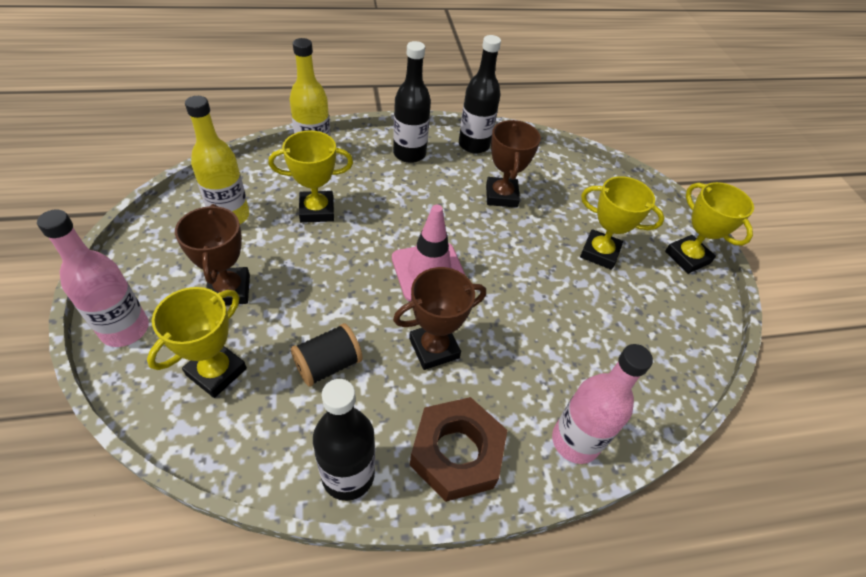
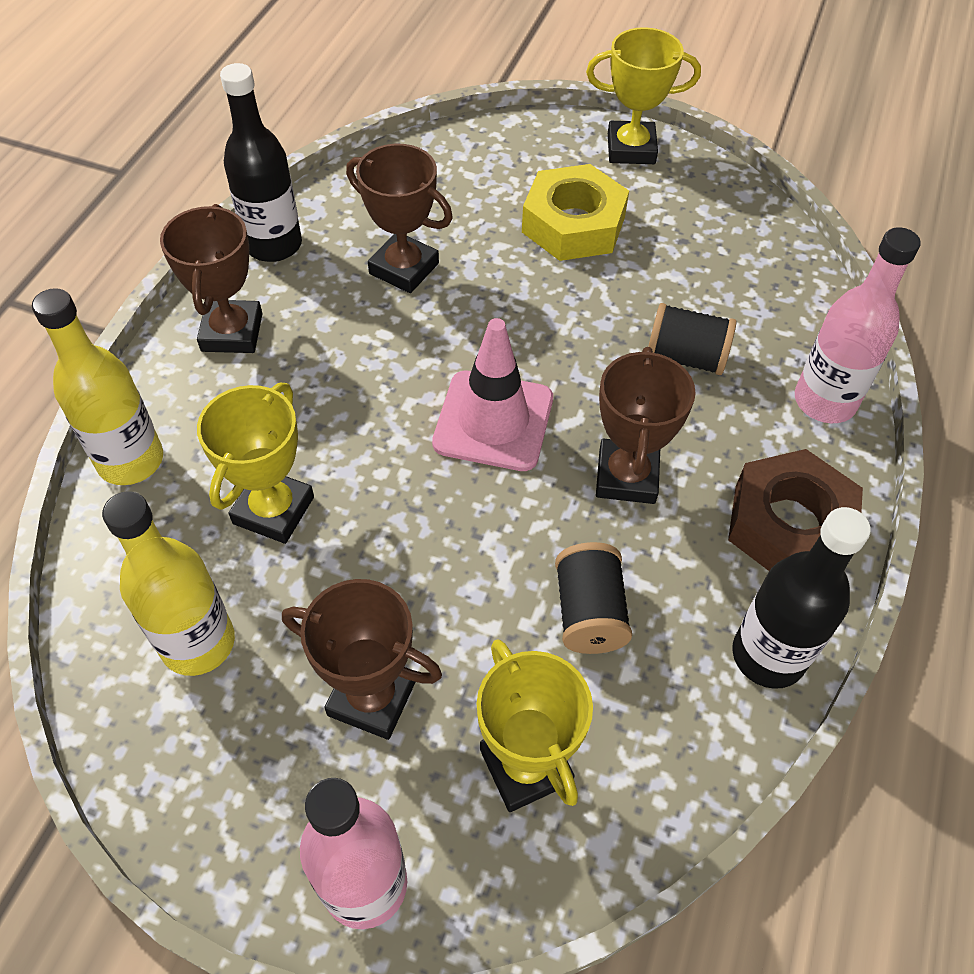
camera: 55 degrees left, 5 degrees up
(409, 154) = (232, 332): black bottle -> brown trophy
(546, 346) = (685, 357): none -> black spool
(599, 253) = (573, 224): yellow trophy -> yellow nut

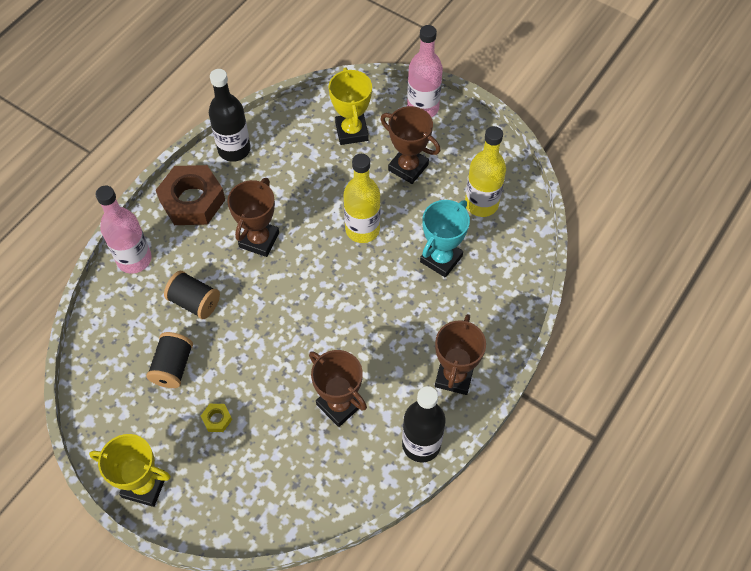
camera: 165 degrees left, 5 degrees up
(131, 460) = (514, 302): yellow bottle -> yellow bottle (362, 229)
(273, 510) = (441, 259): yellow trophy -> turquoise trophy
(493, 421) = (316, 285): pink traffic cone -> none
(573, 224) = (217, 419): yellow nut -> yellow nut, size x0.41
(589, 612) = (304, 181): black spool -> black spool (173, 367)

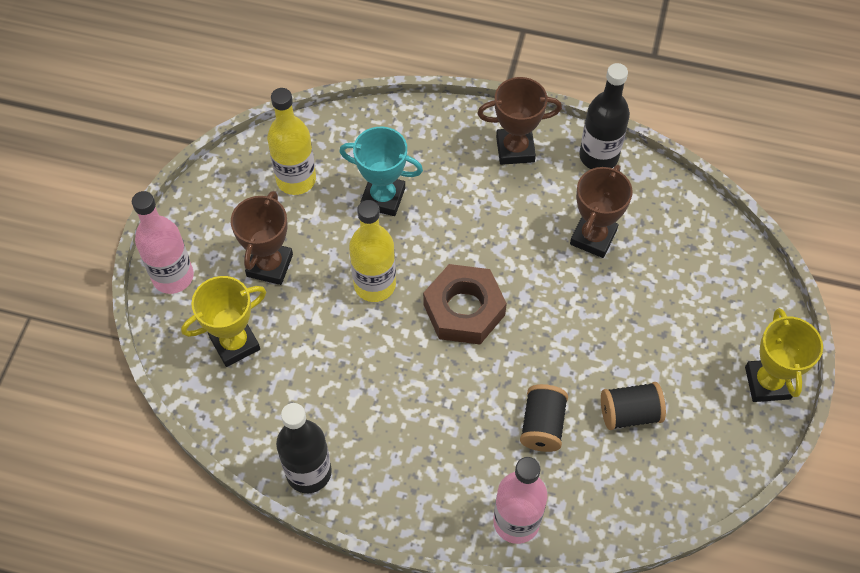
camera: 110 degrees left, 0 degrees up
(192, 200) = (405, 490): brown nut -> brown nut (464, 309)
(217, 419) = (665, 344): yellow nut -> none
(259, 240) = (431, 389): brown trophy -> none

